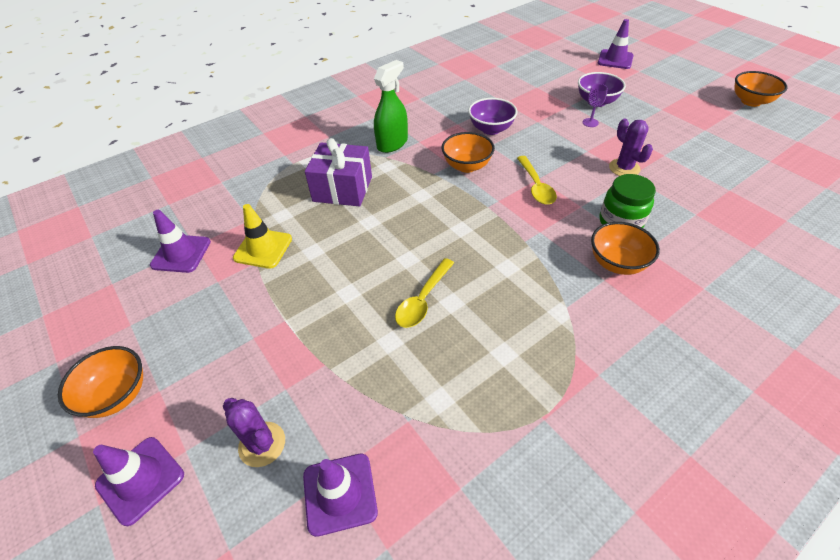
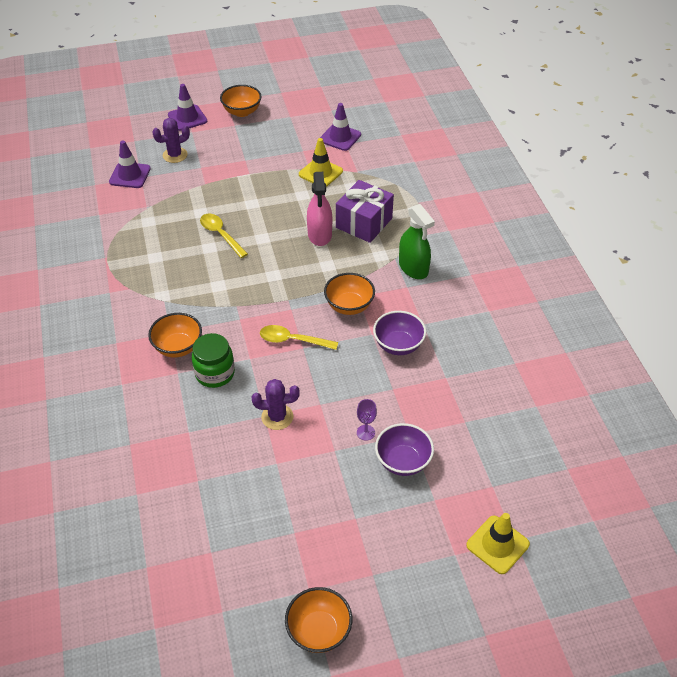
camera: 110 degrees right, 0 degrees up
(377, 214) = (320, 234): none -> pink spray bottle
(615, 59) = (497, 545): purple traffic cone -> yellow traffic cone

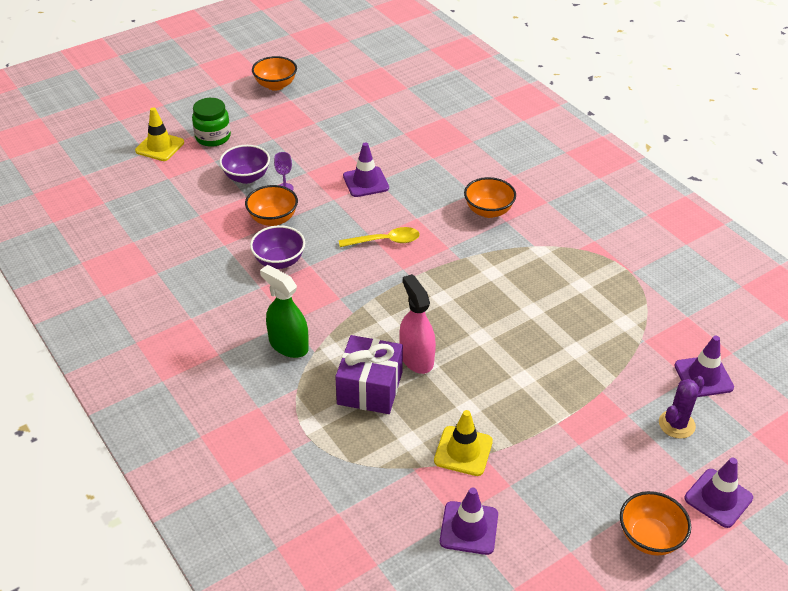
camera: 160 degrees right, 5 degrees down
(215, 373) = (440, 199): green jar -> green jar (213, 137)
(221, 235) = (530, 327): yellow spoon -> none
(277, 417) = (366, 182): purple cactus -> purple traffic cone
(349, 306) = (344, 286): orange bowl -> orange bowl (273, 219)

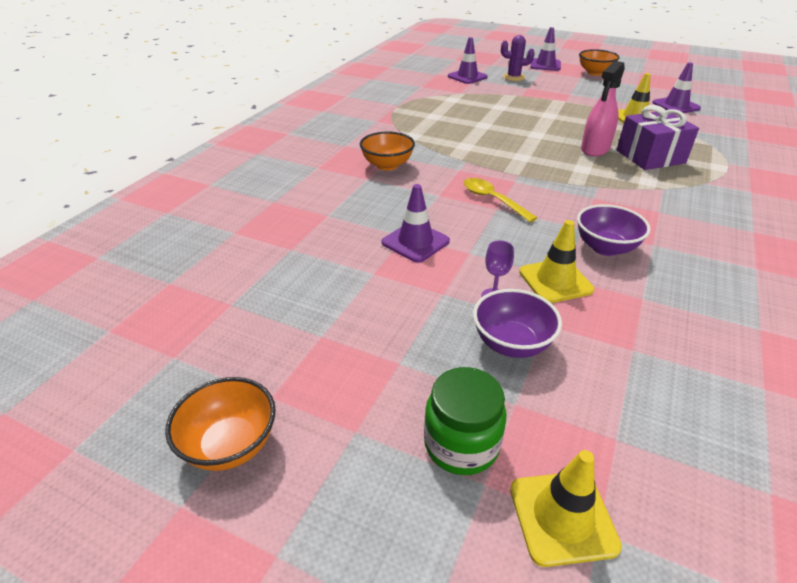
camera: 120 degrees left, 5 degrees down
(273, 219) = (555, 281): orange bowl -> yellow traffic cone
(288, 345) = (680, 201): green spray bottle -> none

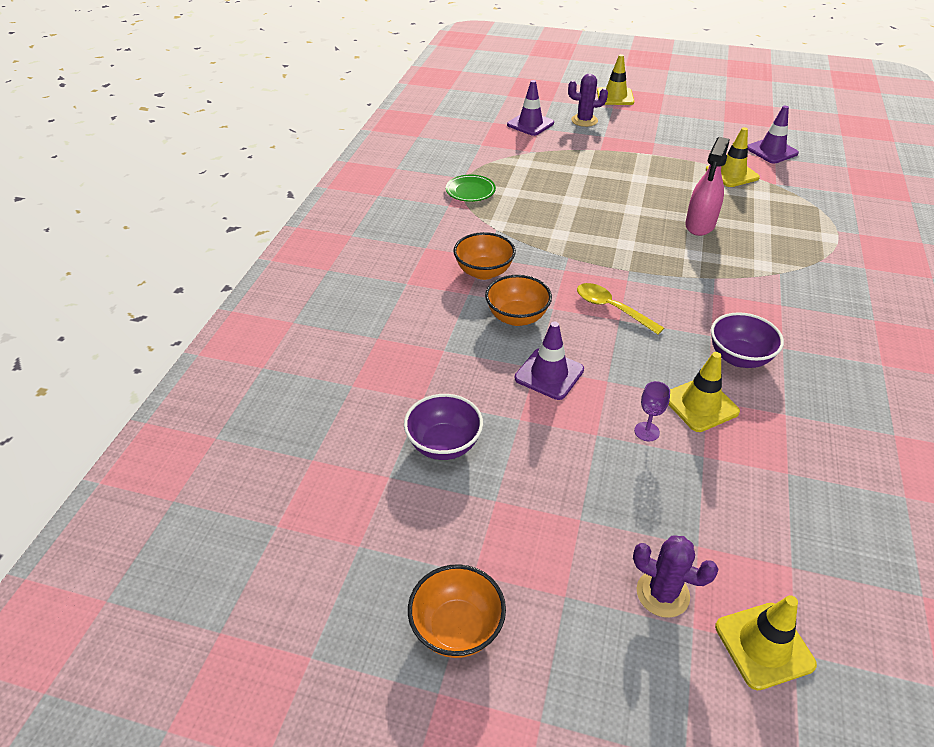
camera: 10 degrees left, 5 degrees up
(399, 113) = (470, 191): none -> green plate
(461, 444) = (662, 593): green jar -> purple cactus
(511, 344) = (678, 483): purple bowl -> purple bowl (444, 444)
(545, 65) = (615, 97): purple traffic cone -> yellow traffic cone
(595, 73) = (674, 105): orange bowl -> orange bowl (517, 317)
(650, 156) = (759, 230): purple gift -> none

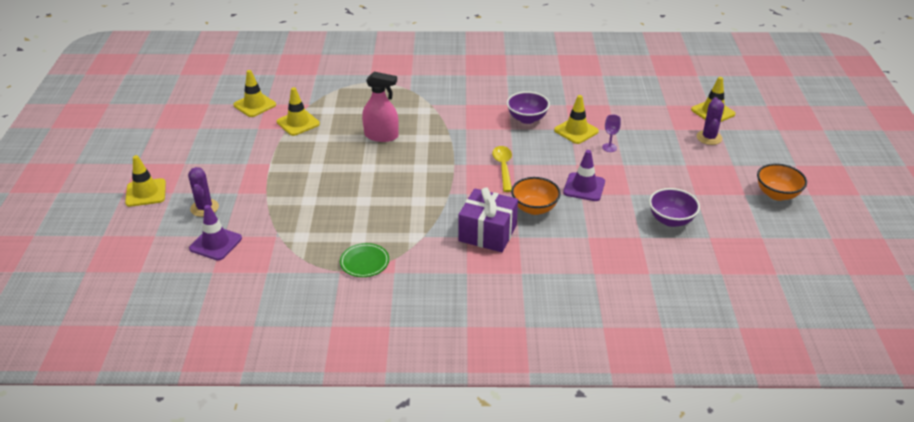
camera: 105 degrees left, 5 degrees down
(484, 272) = (487, 233): orange bowl -> purple gift
(612, 309) = (503, 168): yellow spoon -> yellow spoon turned 150 degrees clockwise
(771, 151) = (255, 105): purple traffic cone -> yellow traffic cone

